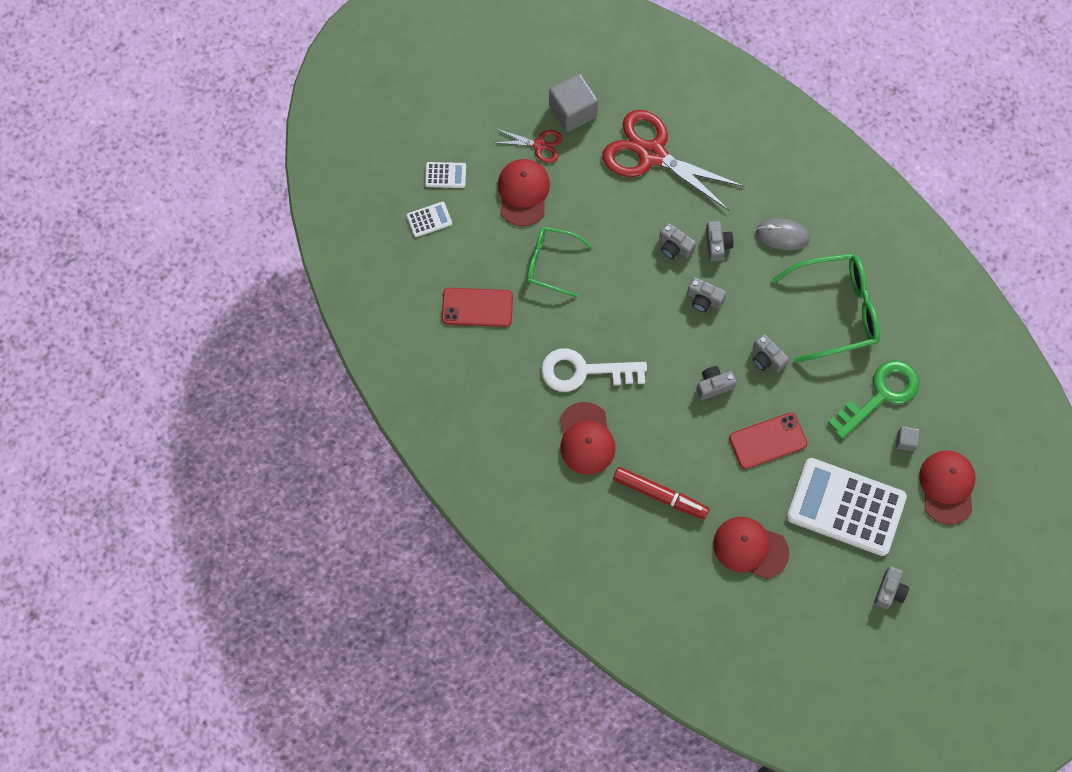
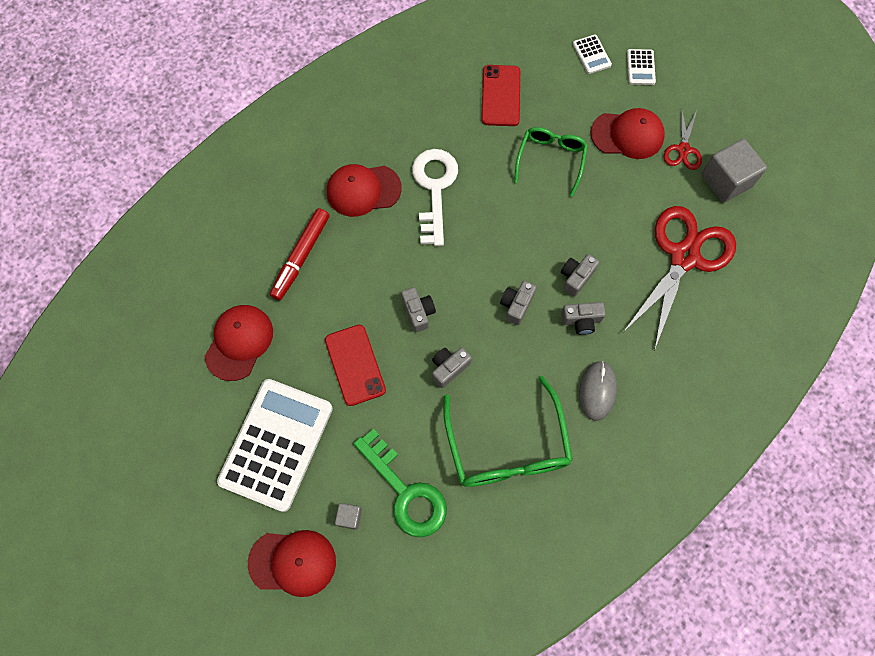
camera: 90 degrees right, 0 degrees up
(889, 591) = (178, 487): grey camera -> none

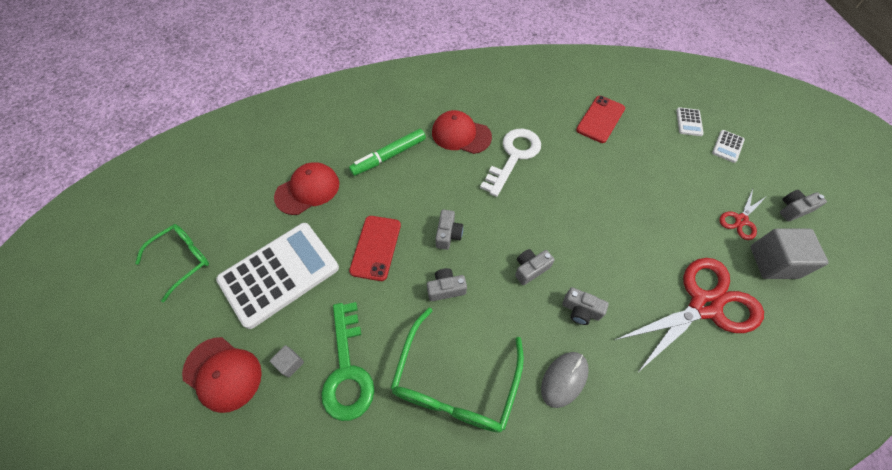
camera: 30 degrees right, 10 degrees down
(301, 257) = (389, 156): red marker -> green marker
(551, 160) = (618, 177): green glasses -> green glasses (182, 260)
(576, 277) = (594, 273): grey camera -> grey camera (793, 209)
(627, 135) = (693, 188): red cap -> none

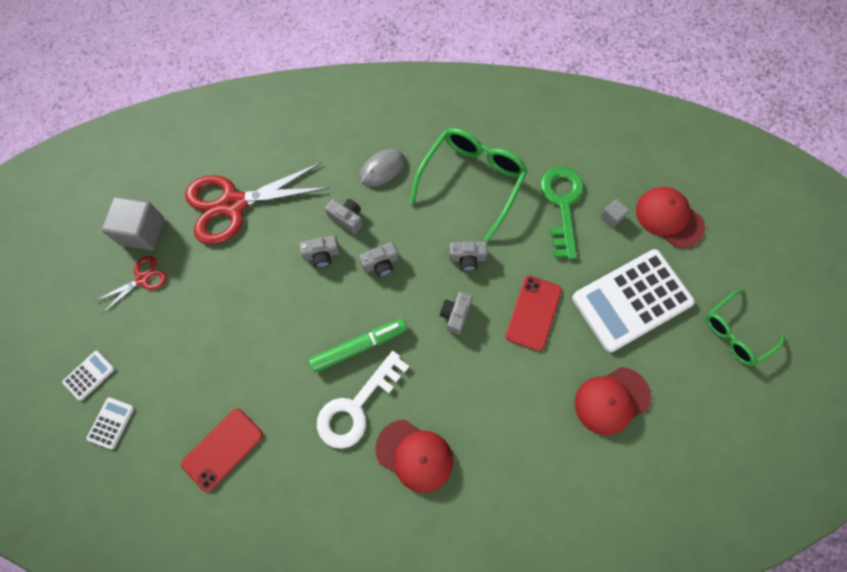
camera: 170 degrees left, 10 degrees up
(389, 156) = (512, 435): green marker -> green marker (359, 346)
(793, 209) = (79, 281): grey camera -> grey camera (322, 255)

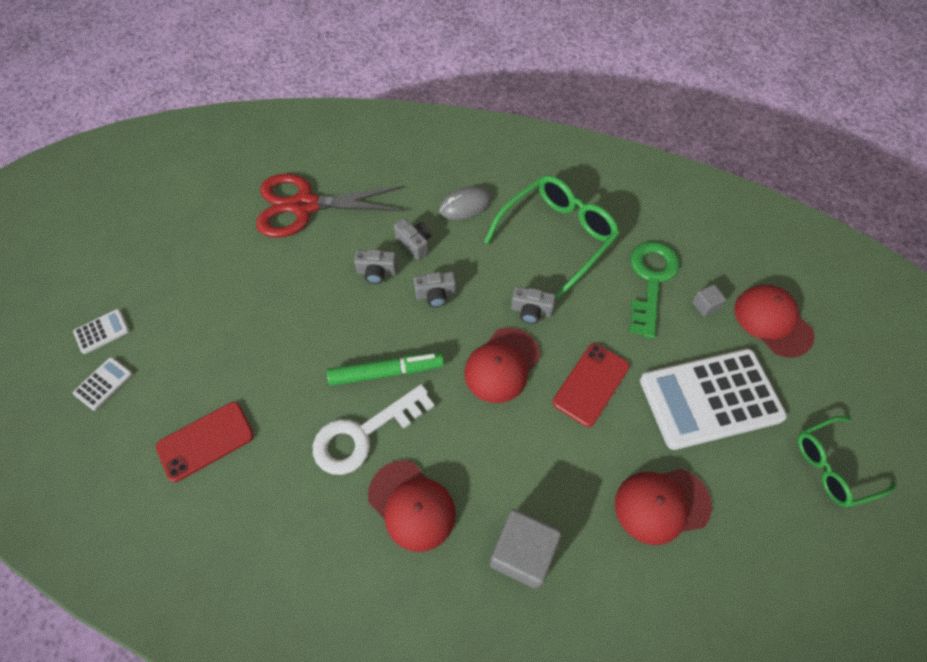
camera: 15 degrees right, 10 degrees down
(142, 231) = (207, 210): grey cube -> grey cube (522, 553)
(142, 279) = (190, 253): red scissors -> none
(455, 315) = (502, 365): grey camera -> red cap

